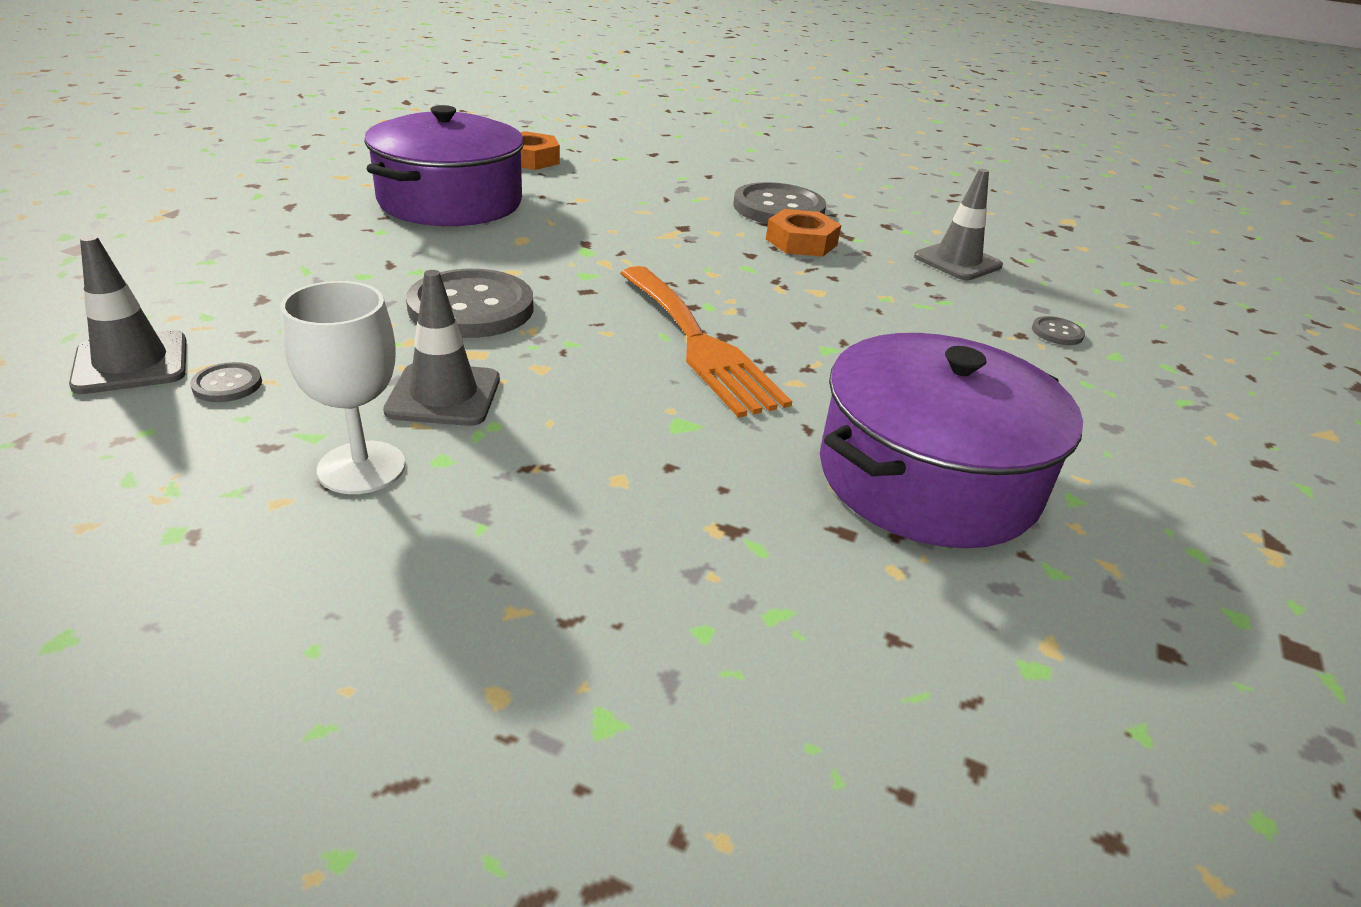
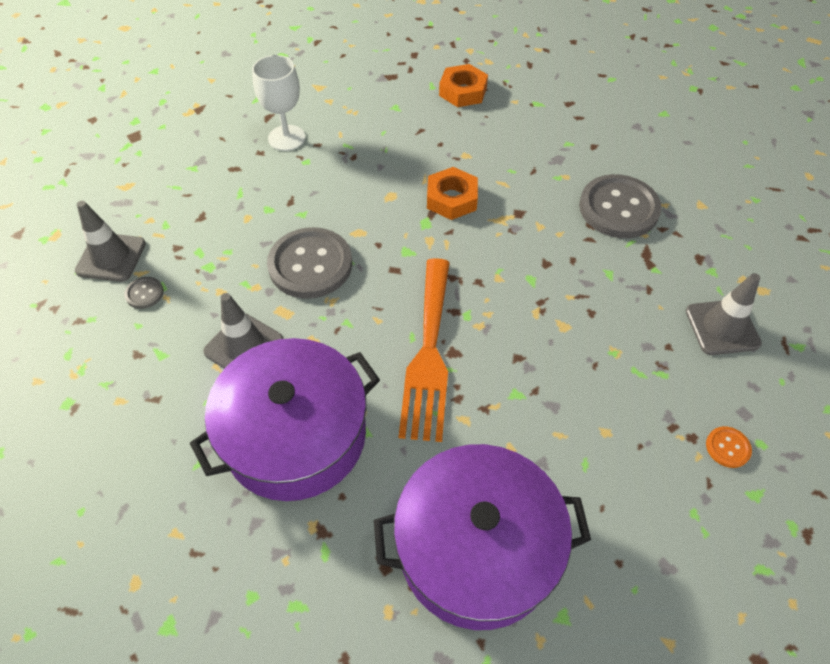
camera: 35 degrees right, 20 degrees up
(361, 467) = (169, 391): white goblet -> white goblet (286, 138)
(450, 202) = (371, 136): purple pot -> purple pot (295, 435)
(801, 242) = (601, 260): orange nut -> orange nut (451, 199)
(1057, 333) = (727, 447): grey button -> orange button

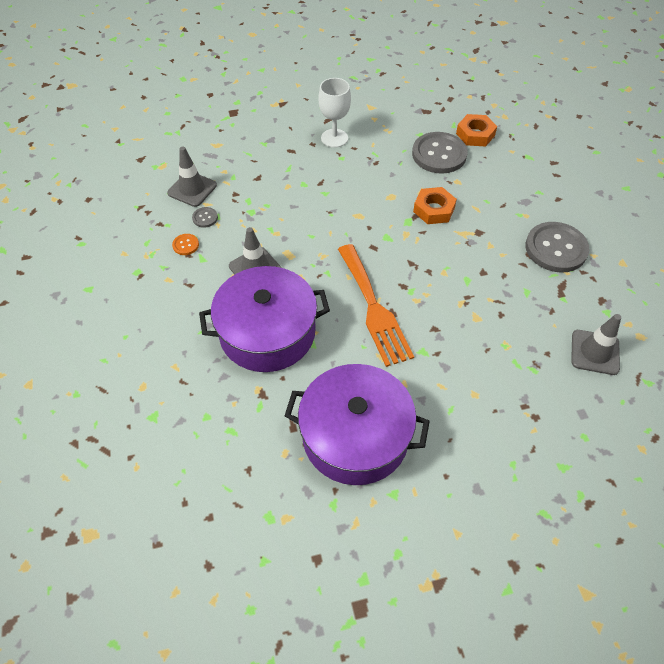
camera: 20 degrees right, 0 degrees up
(310, 265) = (318, 228): grey button -> grey button (439, 154)
(428, 354) = (374, 308): orange fork -> orange fork turned 45 degrees counterclockwise
(727, 447) = (558, 431): orange button -> orange button (185, 245)

